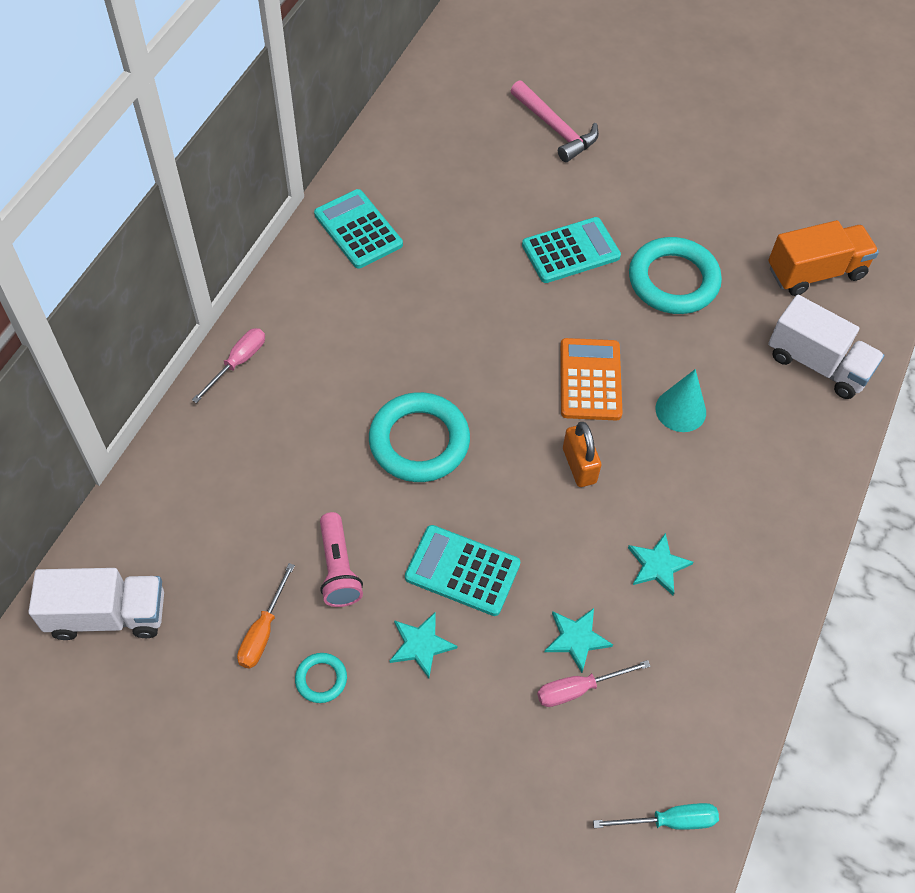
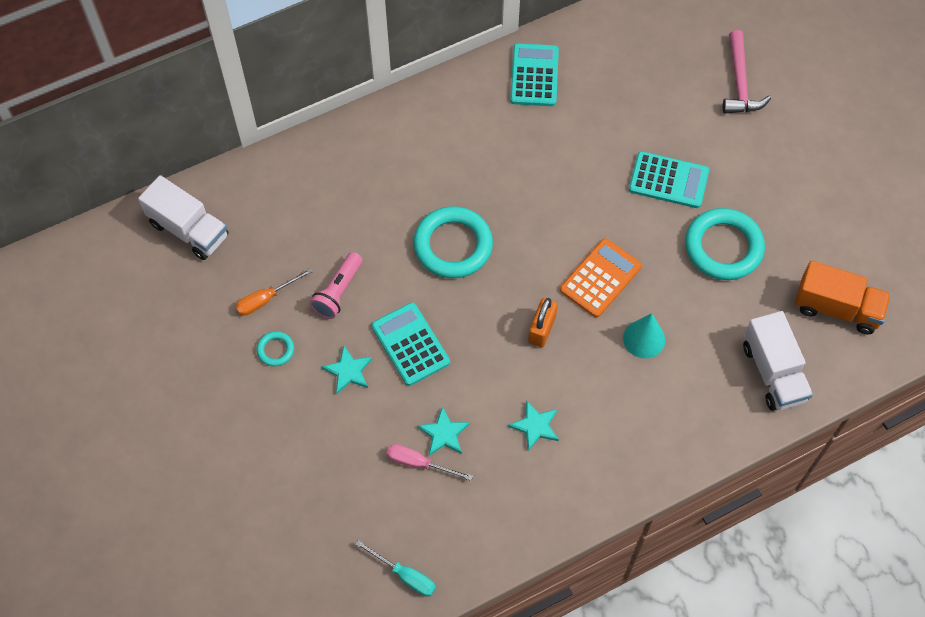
camera: 40 degrees right, 5 degrees up
(238, 363) = (383, 121): pink screwdriver -> none

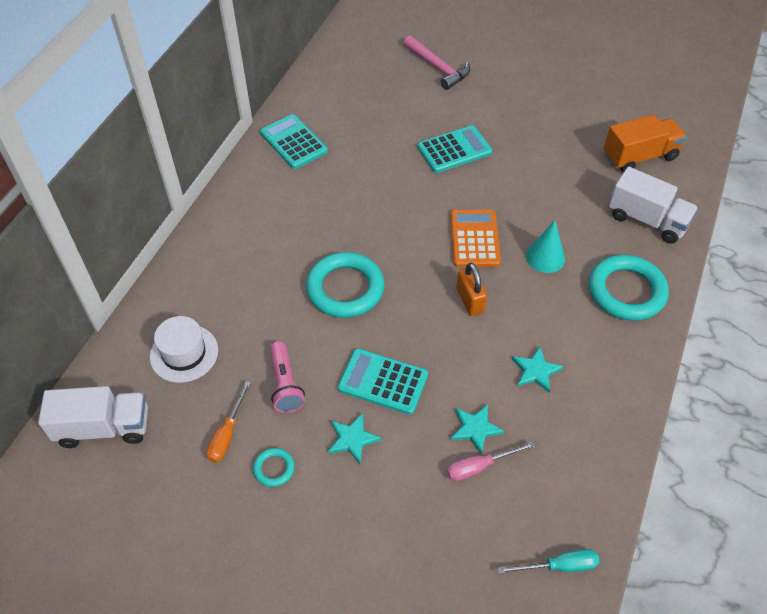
camera: 40 degrees left, 10 degrees down
(288, 211) = (184, 353): none -> white hat
(723, 247) = (533, 167): turquoise ring -> turquoise ring (626, 291)

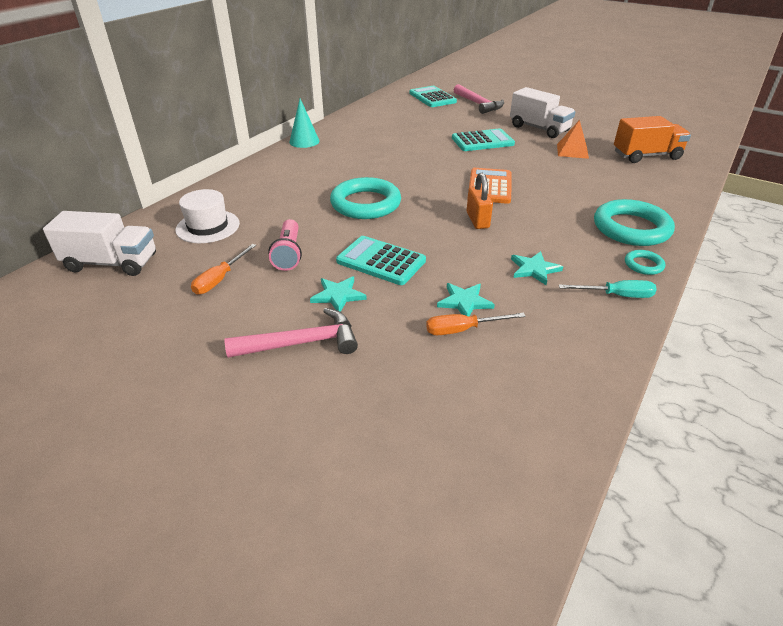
camera: 10 degrees right, 15 degrees down
(274, 468) = (253, 307): turquoise ring -> turquoise ring (643, 265)
(293, 142) = (351, 129): turquoise calculator -> turquoise calculator (432, 97)
(335, 508) = (301, 343): none -> pink hammer
(479, 466) = (463, 330): pink screwdriver -> orange screwdriver
(545, 257) = (553, 202): turquoise cone -> turquoise cone (304, 141)
(558, 157) = (572, 151): none -> orange pyramid
(559, 566) = (539, 423): turquoise screwdriver -> turquoise screwdriver (616, 295)
(647, 220) = (653, 189): white truck -> white truck (539, 129)

